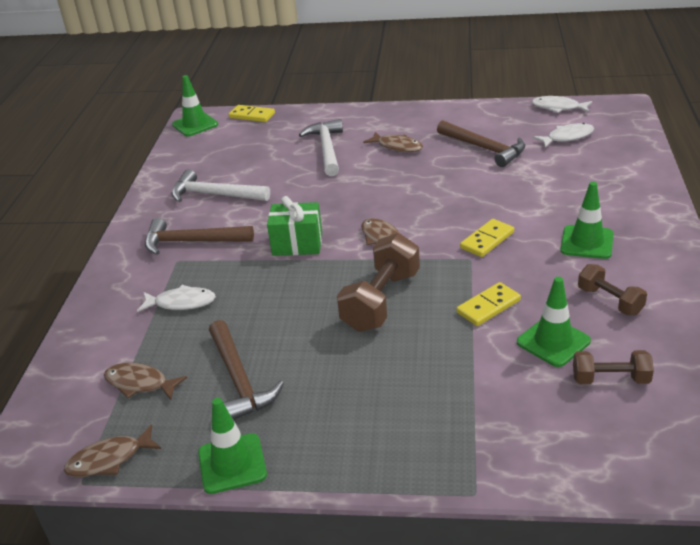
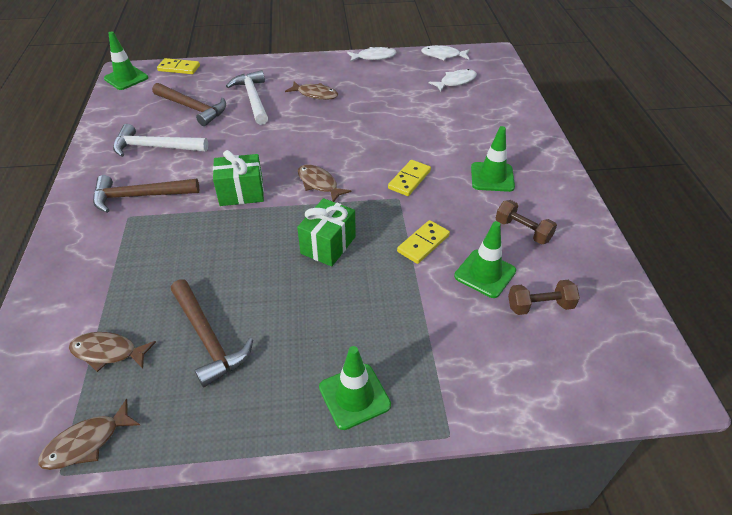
camera: 15 degrees left, 10 degrees up
(181, 303) = (138, 261): white fish -> white fish (374, 57)
(232, 463) = (215, 432): green traffic cone -> green traffic cone (354, 396)
(381, 301) = (328, 245): brown dumbbell -> green gift
(484, 148) = (390, 94): brown hammer -> brown hammer (193, 108)

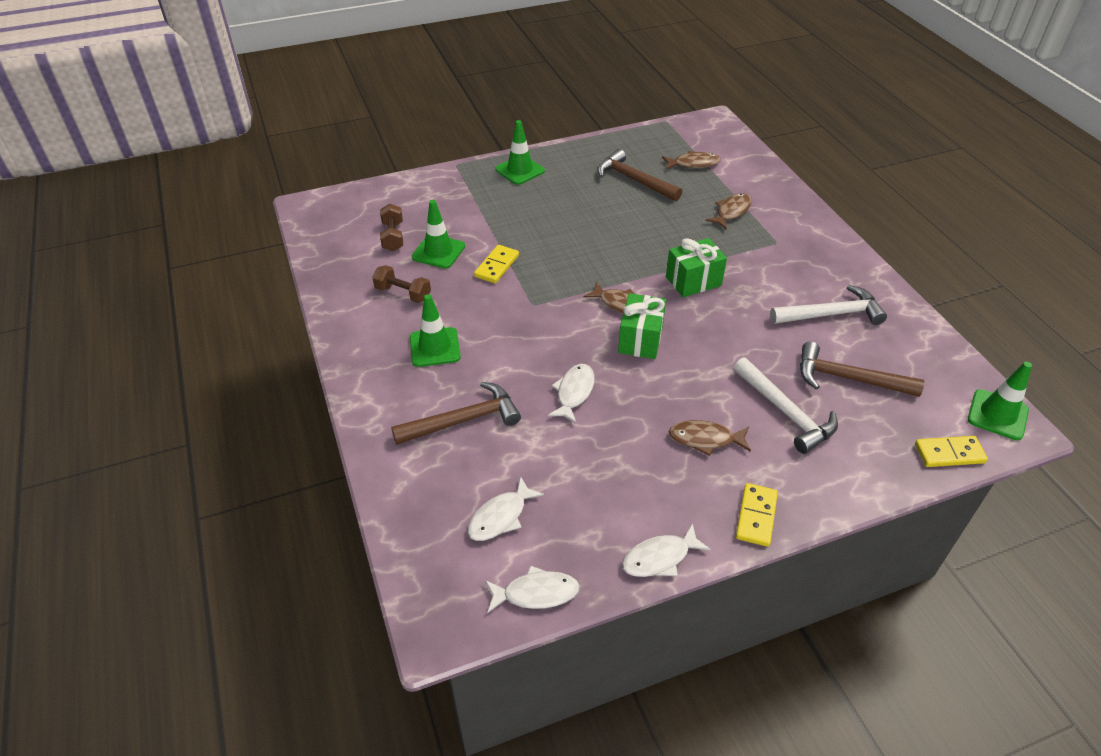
camera: 165 degrees right, 0 degrees up
(87, 442) = (664, 131): brown fish -> brown fish (731, 211)
(140, 196) = (786, 261): brown hammer -> brown hammer (463, 420)
(328, 245) = (581, 250): green gift -> green gift (640, 339)
(389, 130) = (574, 392): none -> white fish
(409, 179) = (527, 327): yellow domino -> yellow domino (756, 516)
(540, 306) = (393, 237): brown dumbbell -> brown dumbbell turned 75 degrees counterclockwise

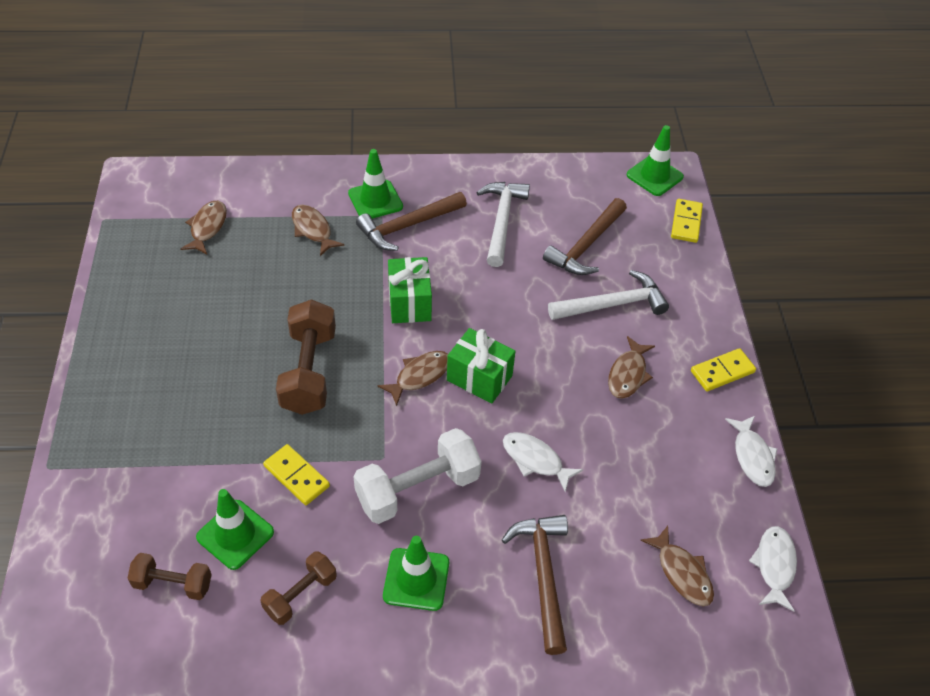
camera: 75 degrees left, 5 degrees up
(500, 517) = (682, 573): white fish -> brown fish
(513, 329) = (418, 489): none -> white dumbbell
(520, 170) = (110, 398): green traffic cone -> green traffic cone (375, 200)
(591, 247) = (309, 371): none -> brown dumbbell
(634, 180) = (205, 291): brown hammer -> brown hammer (408, 226)
(756, 516) = (722, 371): yellow domino -> yellow domino turned 60 degrees counterclockwise

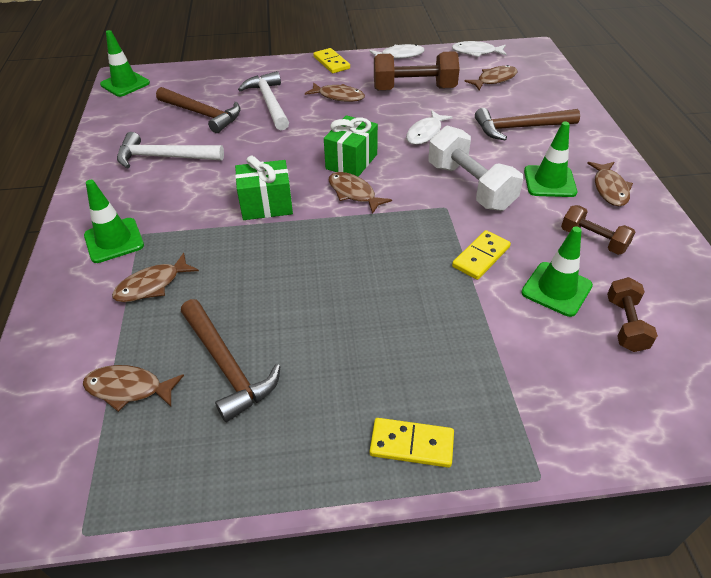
camera: 90 degrees left, 5 degrees down
(309, 371) = (358, 263): brown dumbbell -> brown dumbbell (414, 89)
(392, 648) = (609, 189): none -> brown fish
(408, 226) = (160, 214): brown hammer -> brown hammer (227, 366)
(686, 222) = (183, 72): yellow domino -> yellow domino (411, 444)

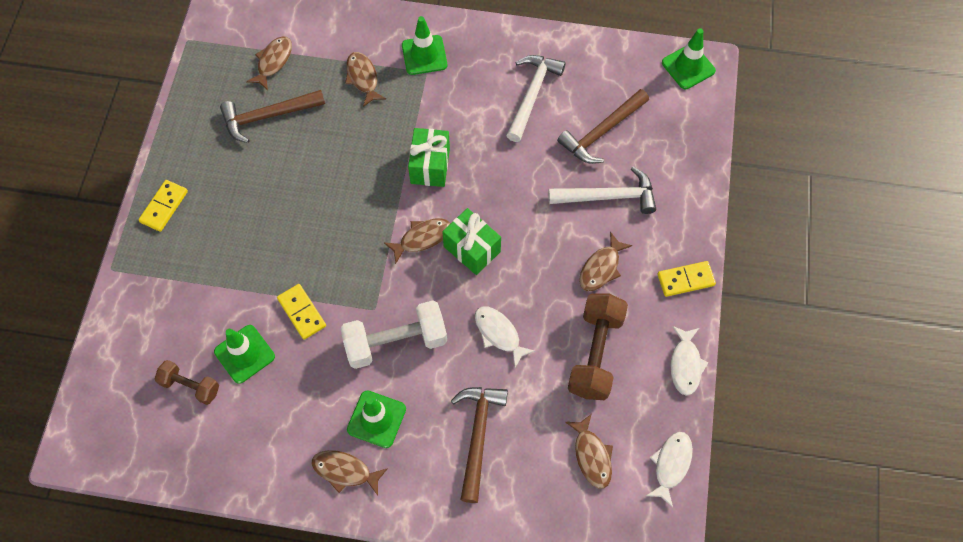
camera: 105 degrees right, 20 degrees up
(593, 240) = (284, 414): brown dumbbell -> none

